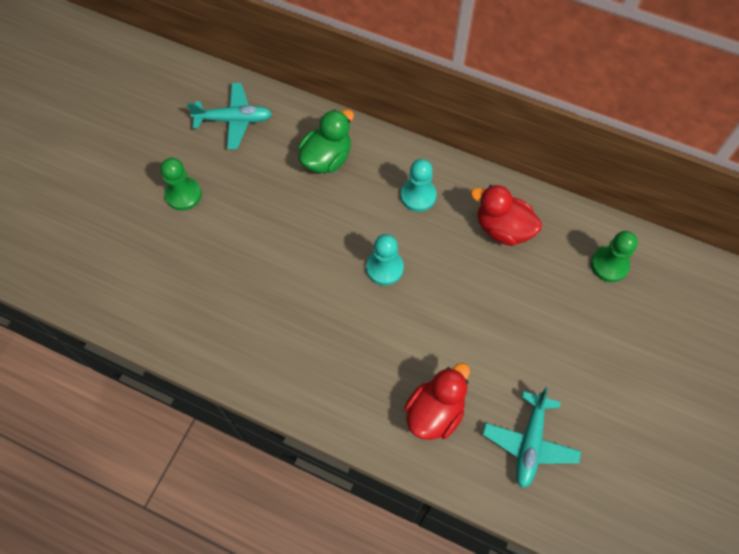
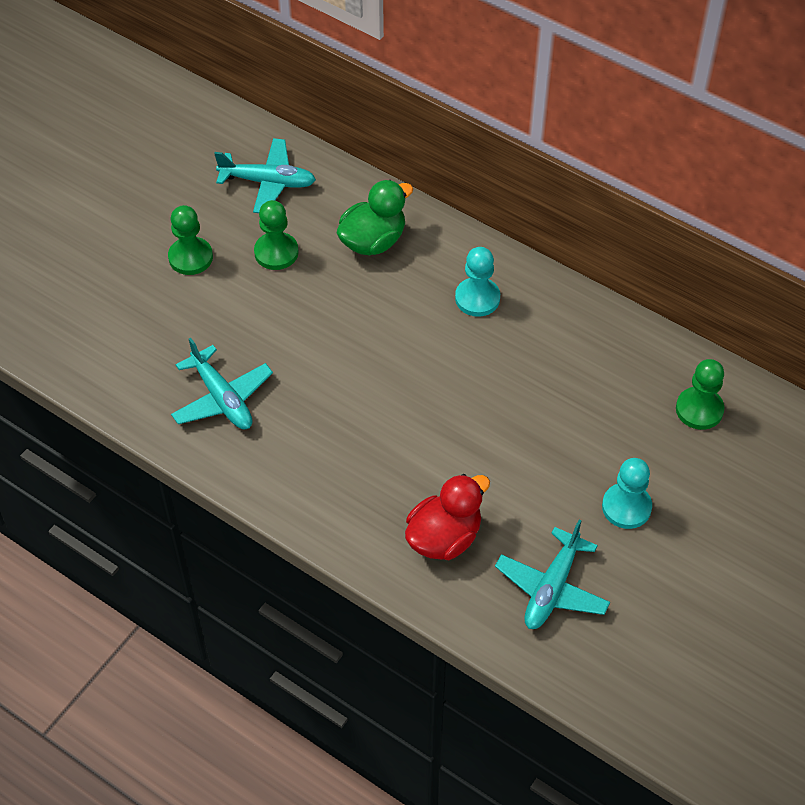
camera: 10 degrees right, 10 degrees down
(231, 316) = (222, 398): none -> turquoise plane
(251, 180) = (276, 252): none -> green pawn
(384, 268) = (418, 373): turquoise pawn -> turquoise pawn (626, 507)
(503, 229) = (575, 350): red duck -> none

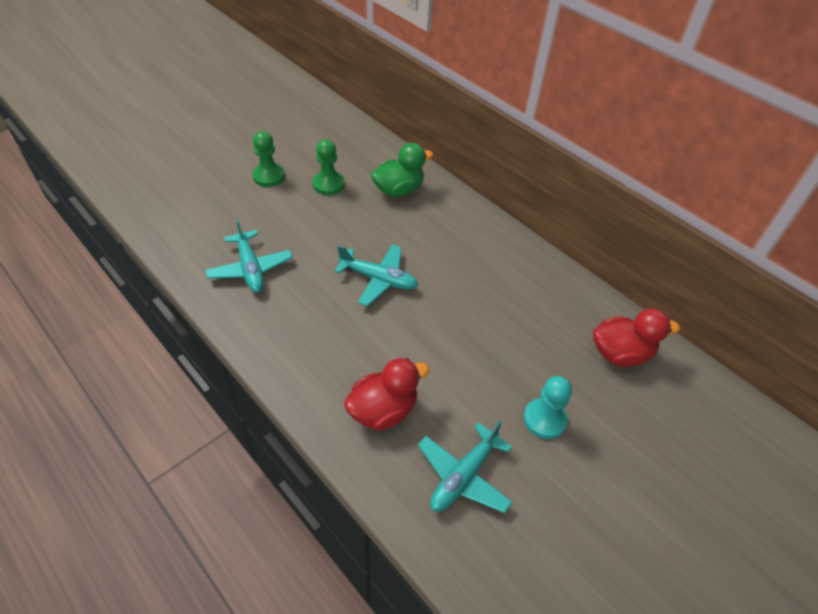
camera: 10 degrees right, 5 degrees down
(268, 182) = (340, 143): turquoise plane -> turquoise plane (378, 279)
(477, 298) = (462, 240): turquoise pawn -> none
(699, 409) = (620, 353): green pawn -> red duck

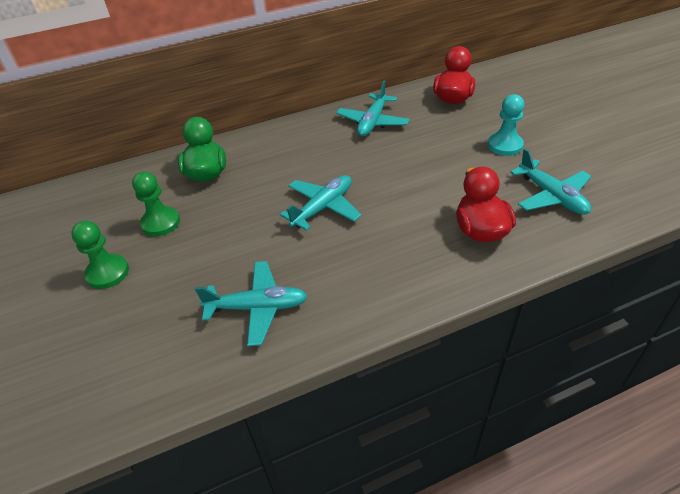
camera: 65 degrees left, 5 degrees down
(532, 287) = (372, 122): none -> turquoise plane

